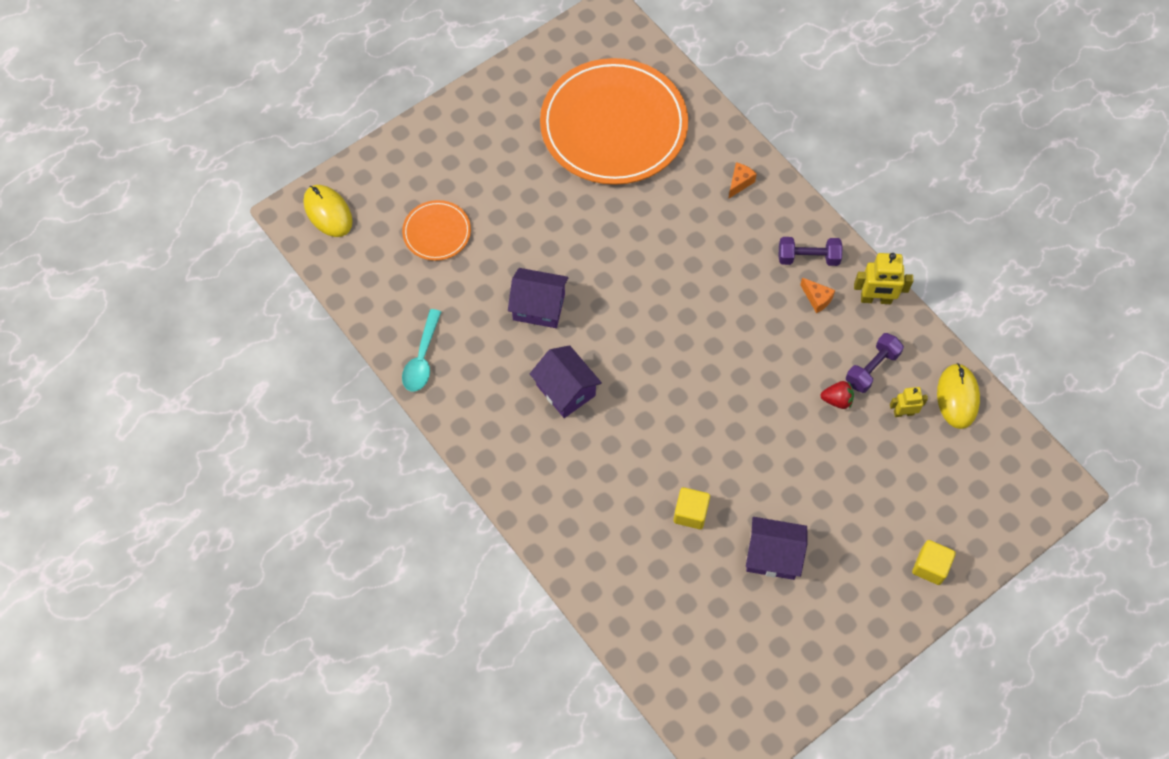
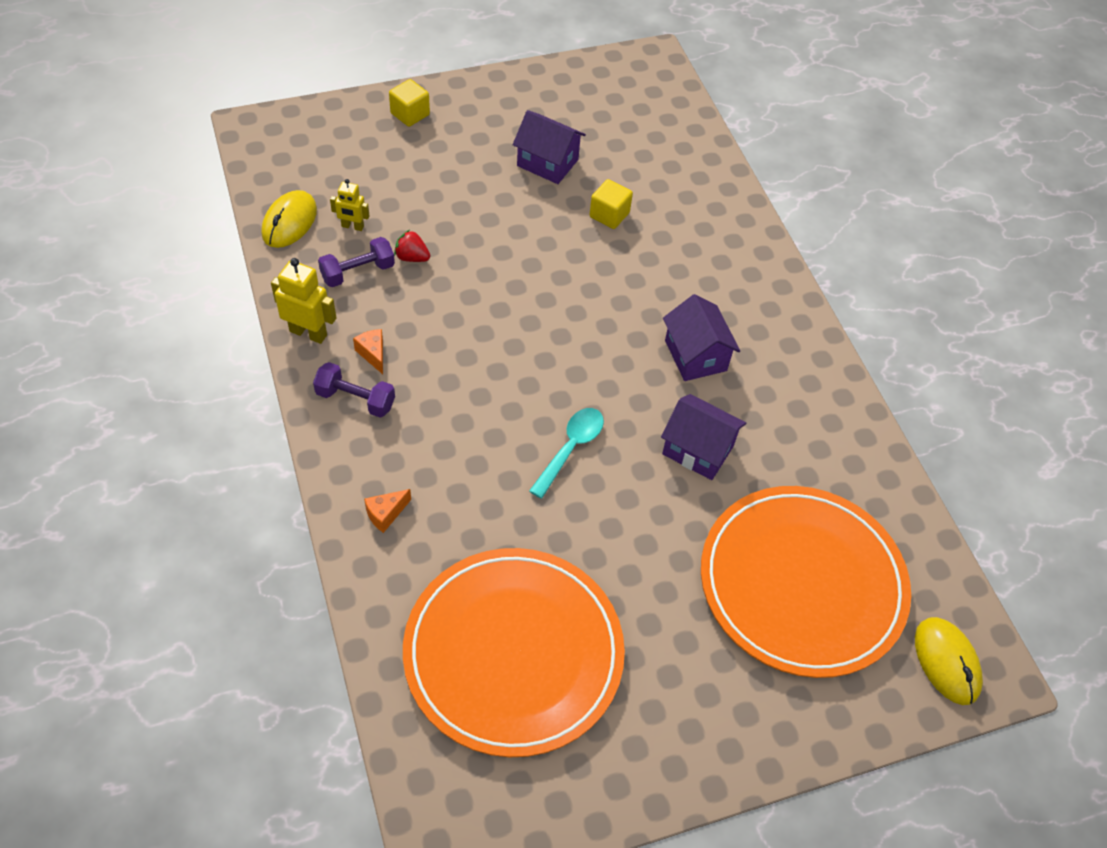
camera: 165 degrees left, 10 degrees down
(422, 358) = (851, 439): turquoise spoon -> turquoise spoon (570, 448)
(437, 232) = (802, 583): orange plate -> orange plate, size x2.23

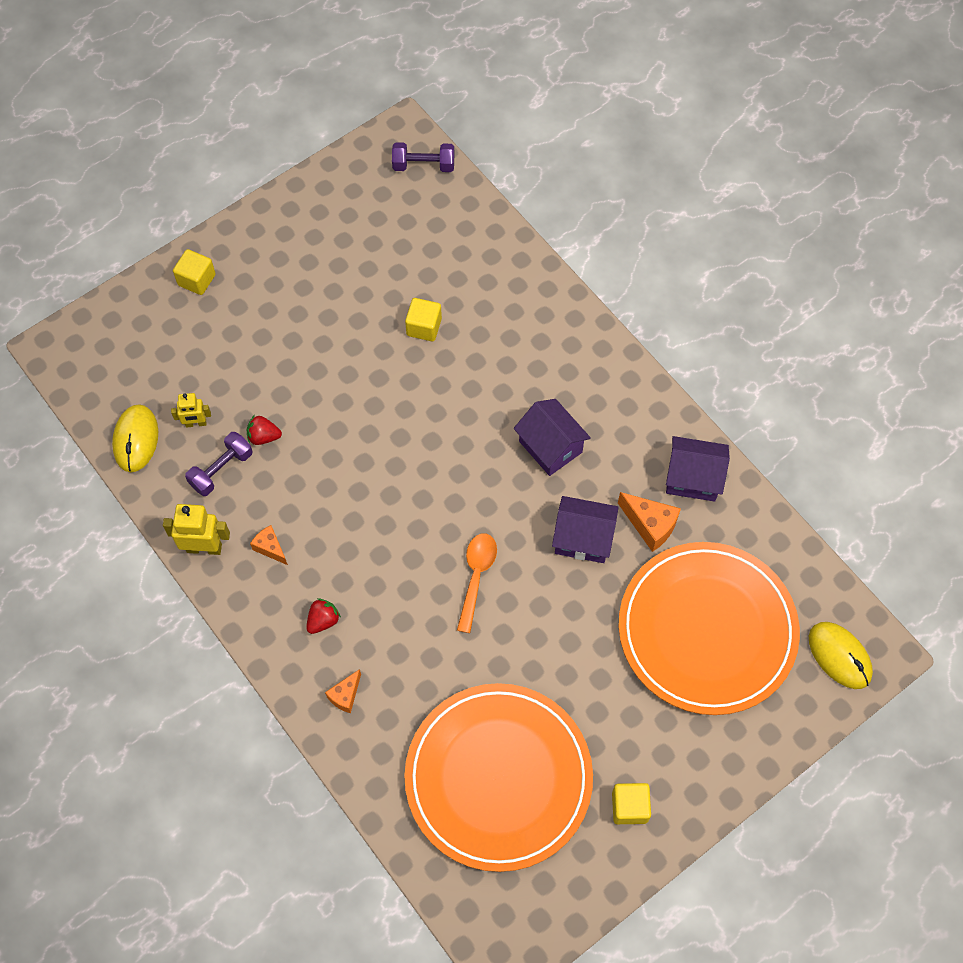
camera: 15 degrees left, 10 degrees up
(355, 399) = (274, 598): purple dumbbell -> purple dumbbell (423, 165)
(395, 436) = (323, 620): none -> red strawberry
(547, 163) = (346, 289): purple house -> purple house (693, 478)
(570, 448) = (476, 577): turquoise spoon -> orange spoon
(648, 737) = (629, 807): none -> yellow cube
(775, 461) = (650, 525): none -> orange cheese

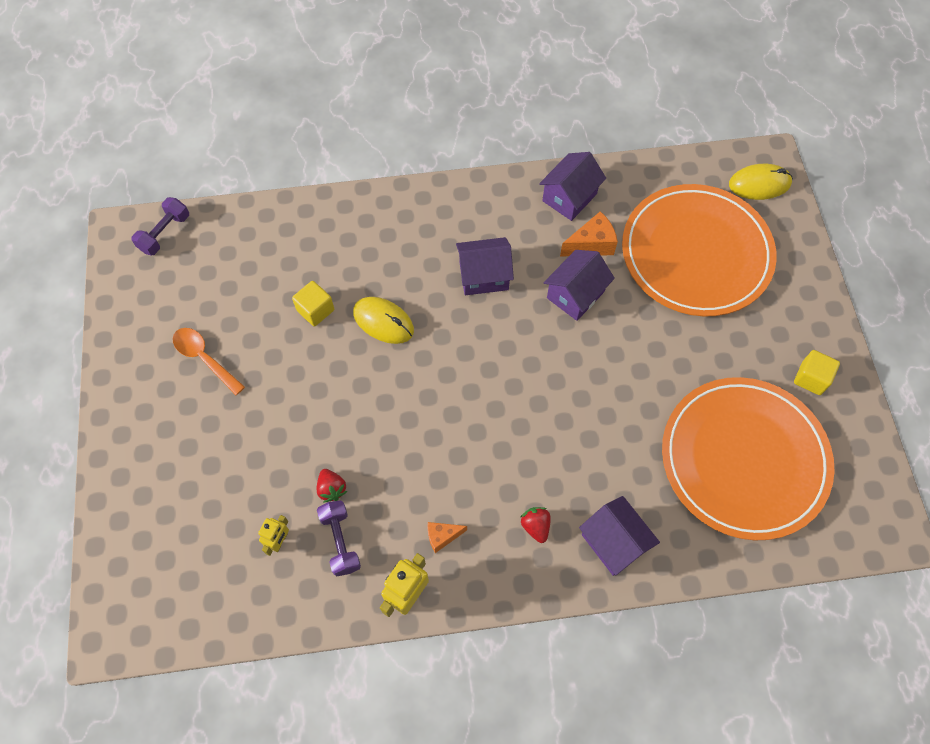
camera: 60 degrees left, 0 degrees up
(136, 439) = (259, 604): yellow mouse -> yellow mouse (383, 321)
(197, 280) = (134, 468): yellow cube -> none
(263, 436) = (332, 489): red strawberry -> red strawberry turned 60 degrees counterclockwise
(345, 695) = (614, 542): orange cheese -> purple house
(476, 577) = (564, 387): orange spoon -> orange spoon (204, 358)

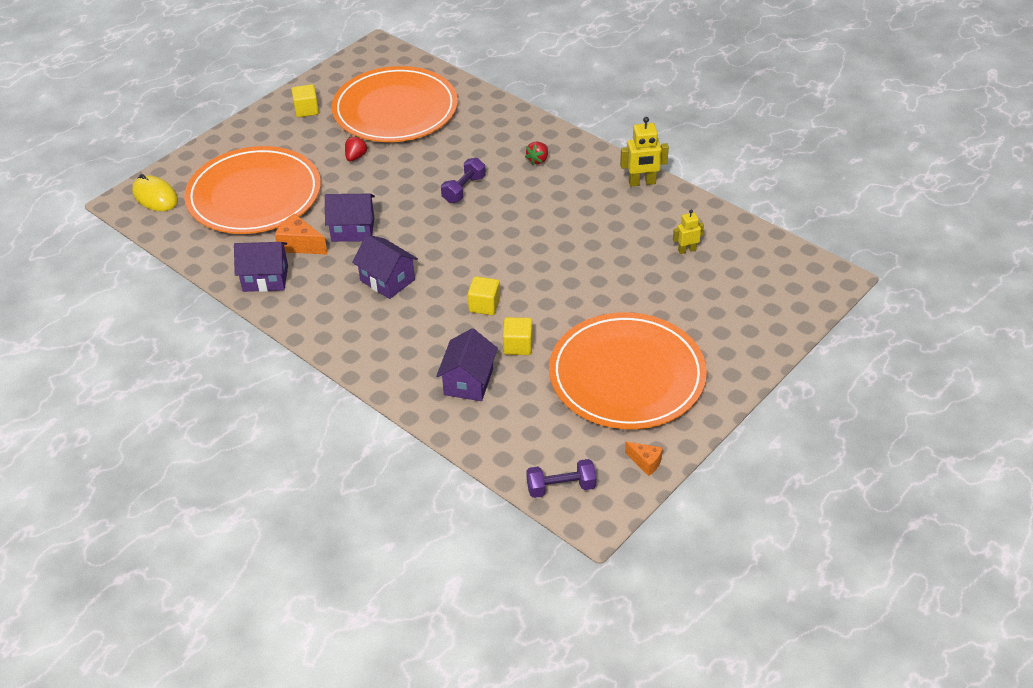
camera: 130 degrees left, 20 degrees down
(204, 358) = (627, 375): orange spoon -> orange plate
(332, 489) = (627, 250): red strawberry -> red strawberry (356, 157)
(340, 541) = (651, 226): purple dumbbell -> purple dumbbell (464, 189)
(383, 321) = (484, 305): yellow mouse -> yellow cube
(442, 536) = (592, 189): orange cheese -> orange cheese (645, 462)
(614, 542) = (509, 129): purple house -> purple house (468, 382)

